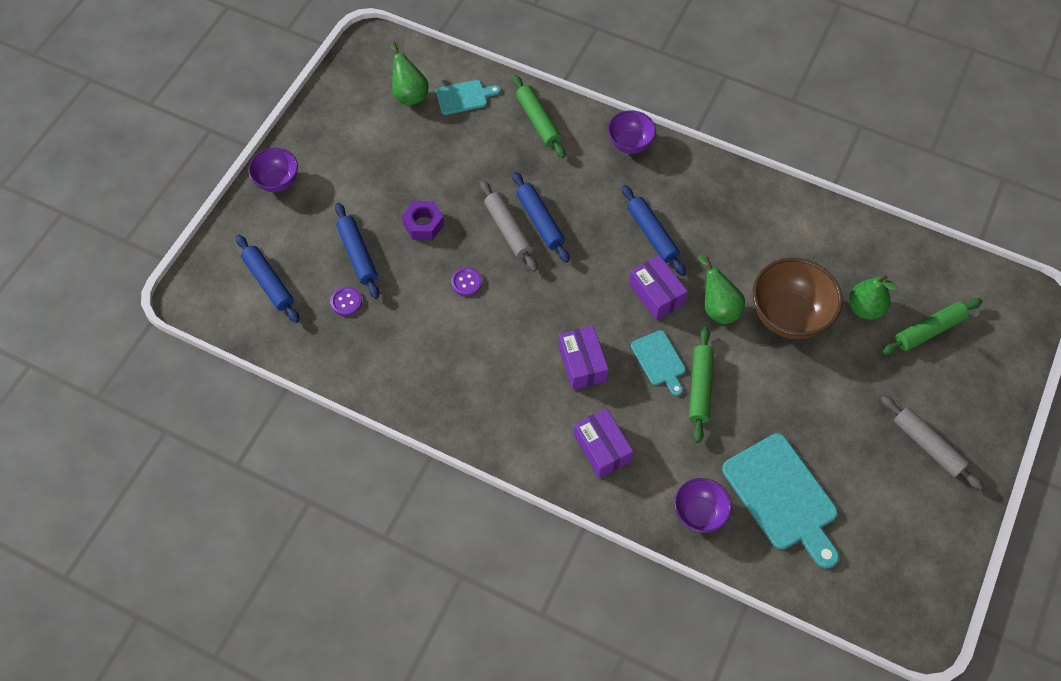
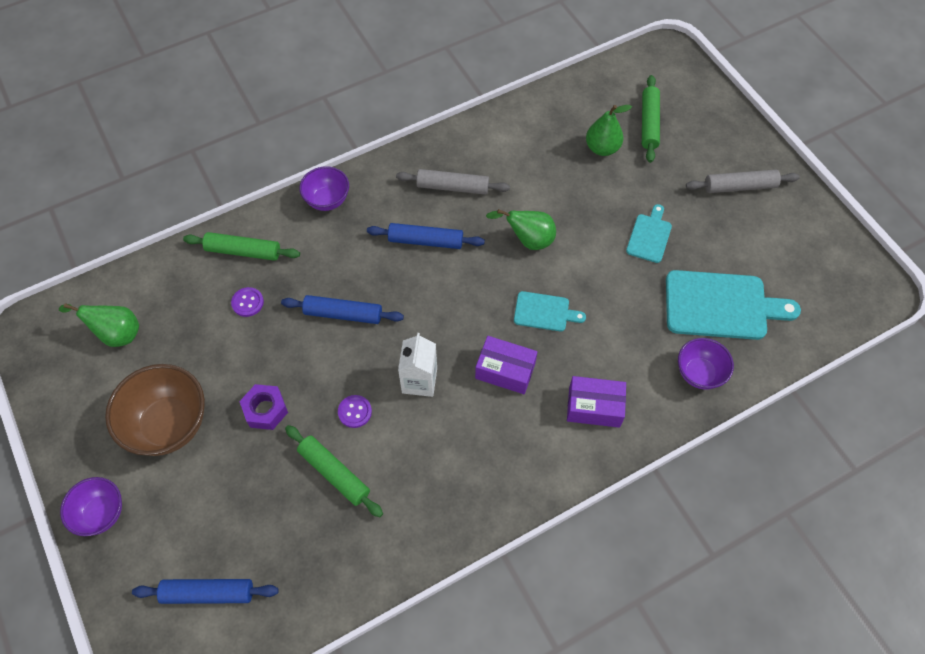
camera: 55 degrees left, 0 degrees up
(346, 302) = (290, 531): purple button -> purple button (247, 302)
(358, 254) = (248, 488): blue rolling pin -> none
(464, 97) = (164, 292): turquoise cutting board -> turquoise cutting board (649, 236)
(508, 230) = (330, 344): grey rolling pin -> grey rolling pin (452, 187)
(526, 309) = (419, 380): none -> white carton
(656, 294) = (483, 274): purple box -> none
(700, 387) = (589, 299): green rolling pin -> green rolling pin (334, 473)
(789, 316) = (572, 199): brown bowl -> brown bowl (169, 425)

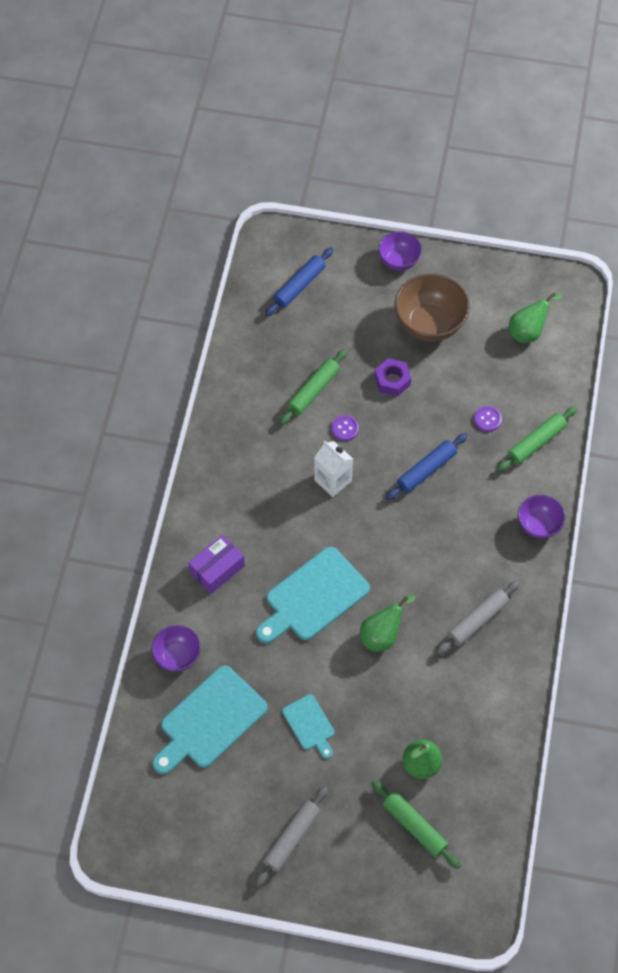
camera: 130 degrees right, 0 degrees up
(334, 473) = (313, 390): green rolling pin -> green rolling pin turned 45 degrees counterclockwise
(425, 241) = (443, 565): blue rolling pin -> none
(505, 370) = (292, 536): purple box -> none
(544, 312) = (313, 597): turquoise cutting board -> turquoise cutting board, size x1.88

